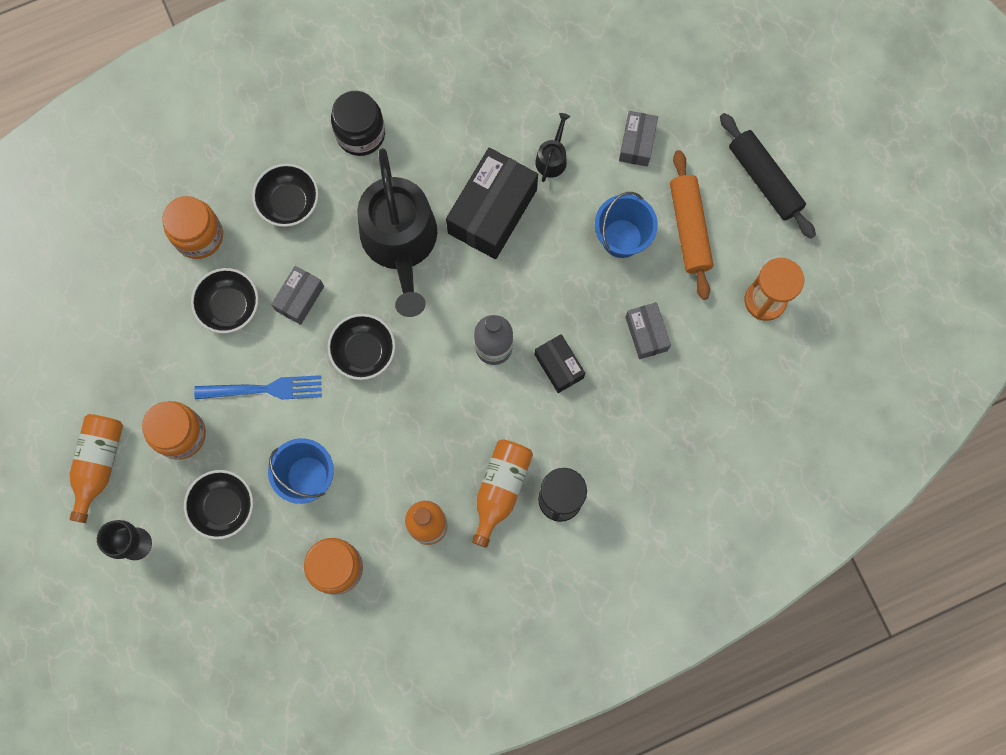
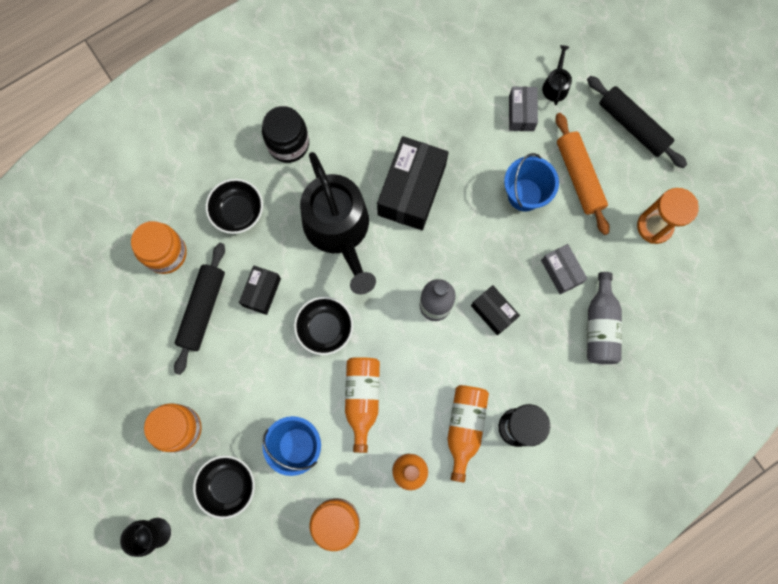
camera: 10 degrees left, 0 degrees up
(98, 464) = (112, 467): orange bottle -> orange bottle (362, 399)
(229, 306) = (202, 309): black bowl -> black rolling pin
(265, 389) = (246, 376): blue fork -> none
(299, 298) = (262, 292): grey box -> black box
(552, 158) = (453, 137): black watering can -> black watering can (555, 85)
(678, 403) = (600, 326): none -> grey bottle

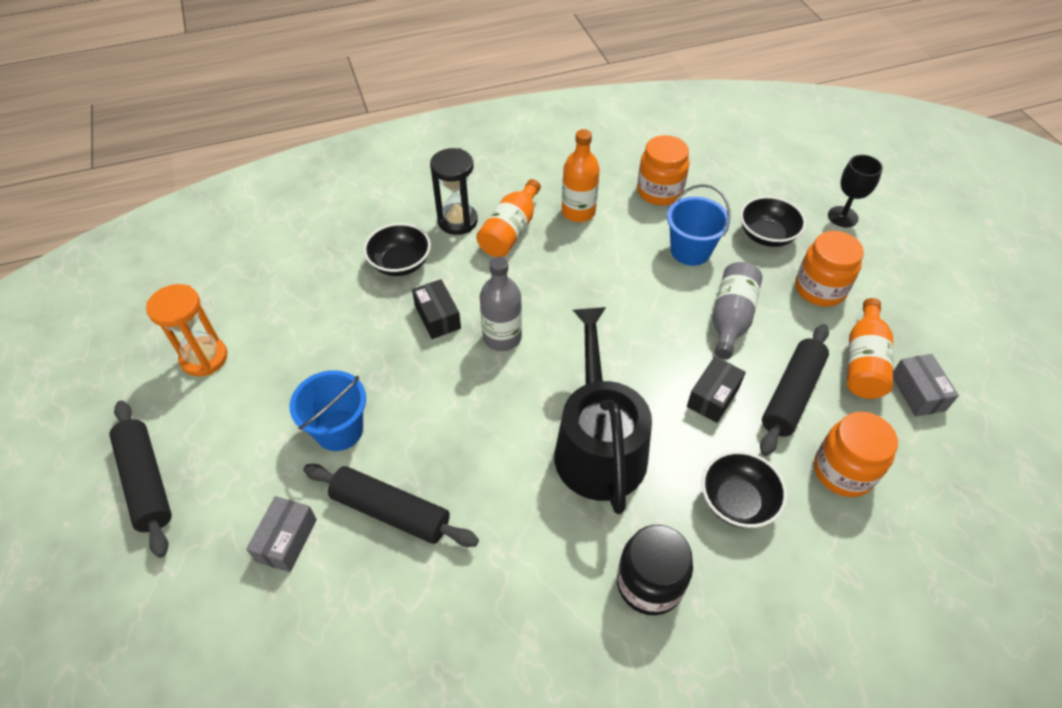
camera: 165 degrees left, 25 degrees down
(325, 329) = (639, 343): black bowl -> black bowl (400, 263)
(362, 399) = (611, 273): orange bottle -> orange bottle (863, 362)
(411, 190) = (485, 471): black box -> none
(464, 147) = (391, 511): none -> black rolling pin
(555, 85) = (214, 569): black watering can -> none
(561, 271) = (340, 338): grey box -> grey box (917, 392)
(579, 177) = (258, 434): orange rolling pin -> none
(600, 326) = (327, 280): grey bottle -> grey bottle (730, 318)

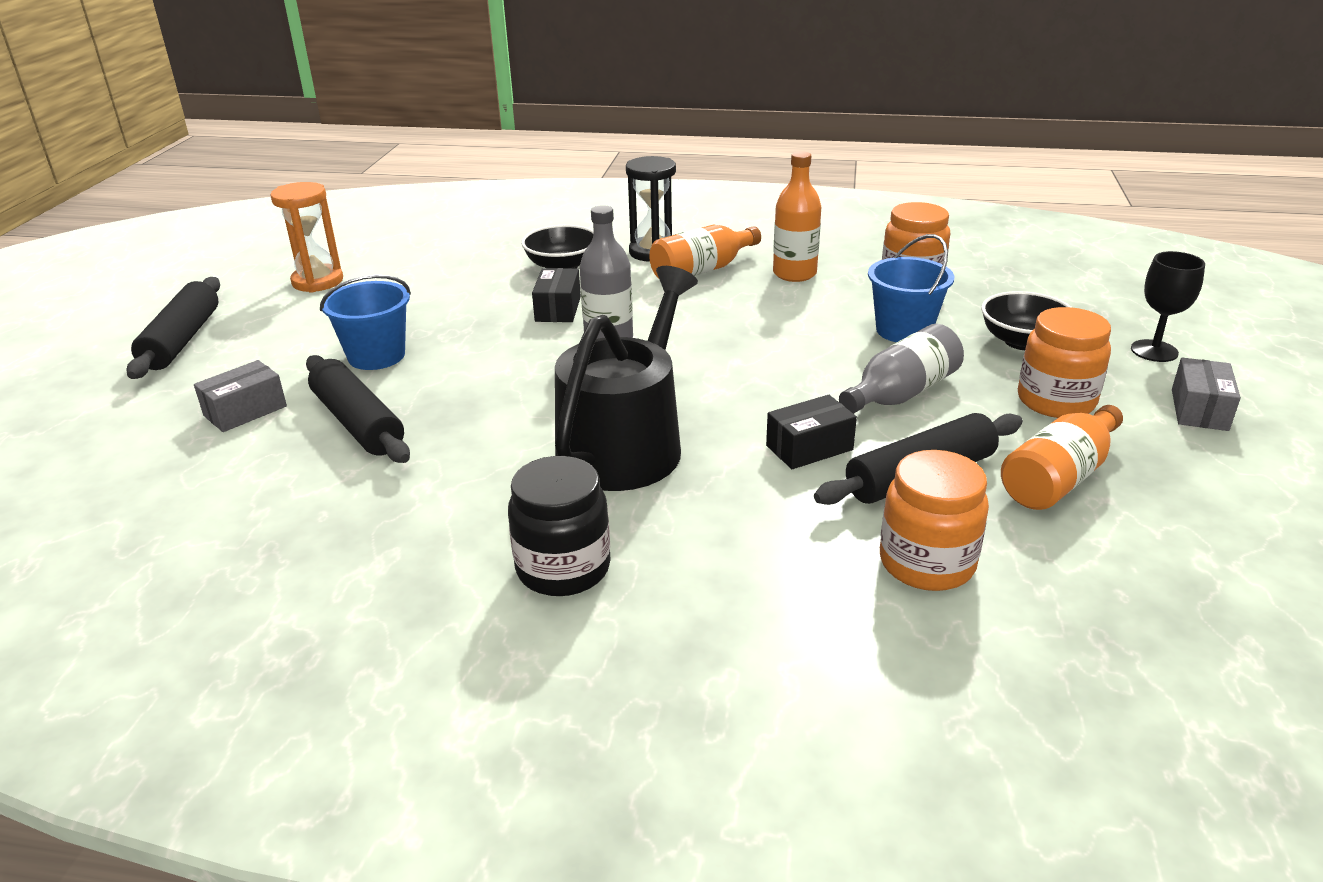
camera: 30 degrees right, 20 degrees down
(737, 501) = (748, 540): black bowl -> none
(917, 392) = (1120, 529): grey box -> grey box (1199, 409)

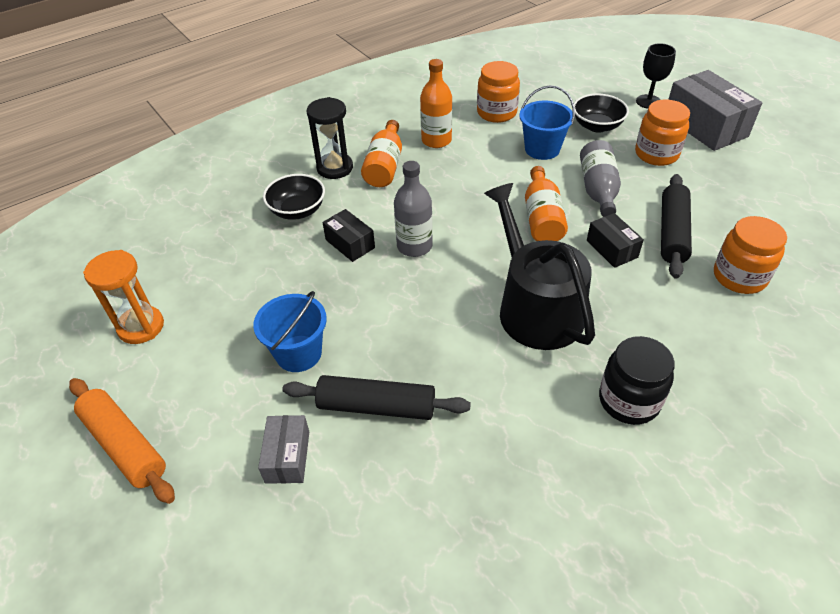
camera: 45 degrees left, 15 degrees up
(182, 340) = (124, 445): black rolling pin -> orange rolling pin
(809, 448) = (611, 249): black box -> black box turned 45 degrees counterclockwise
(1059, 478) = (715, 197): orange bottle -> orange bottle (542, 218)
(1199, 409) = (705, 126): grey box -> grey box, size x1.88

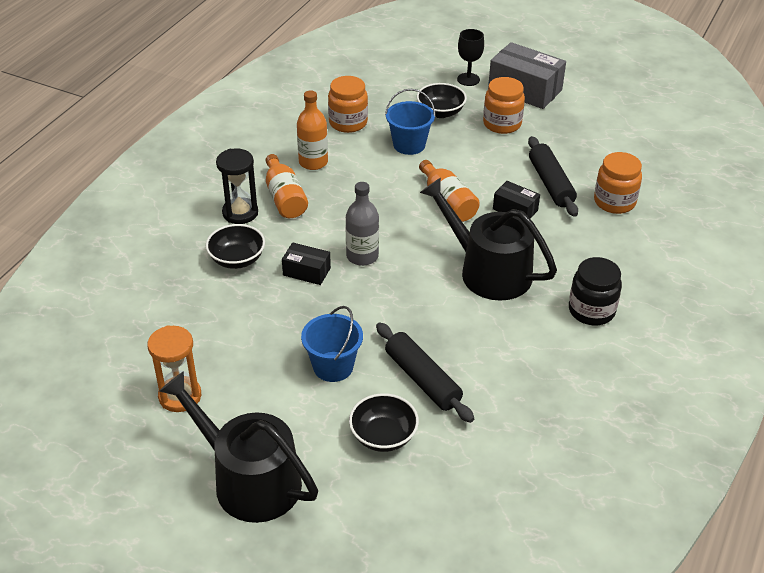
camera: 30 degrees left, 5 degrees down
(124, 445) = (249, 479): orange rolling pin -> black watering can
(287, 457) = (383, 436): grey box -> black bowl
(376, 406) = (422, 379): black rolling pin -> black rolling pin turned 75 degrees clockwise
(598, 190) = (475, 166): grey bottle -> none

